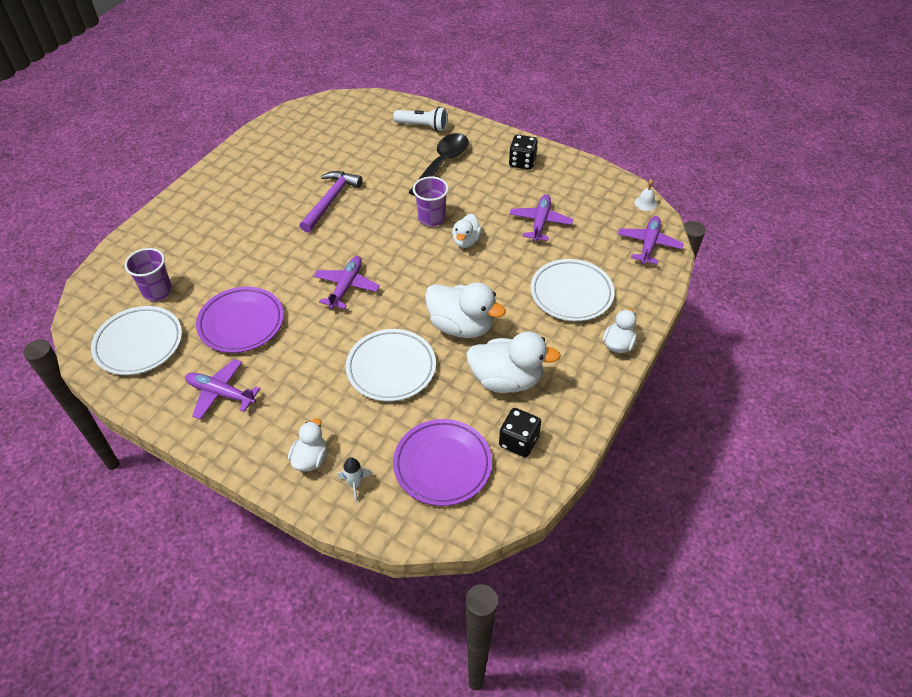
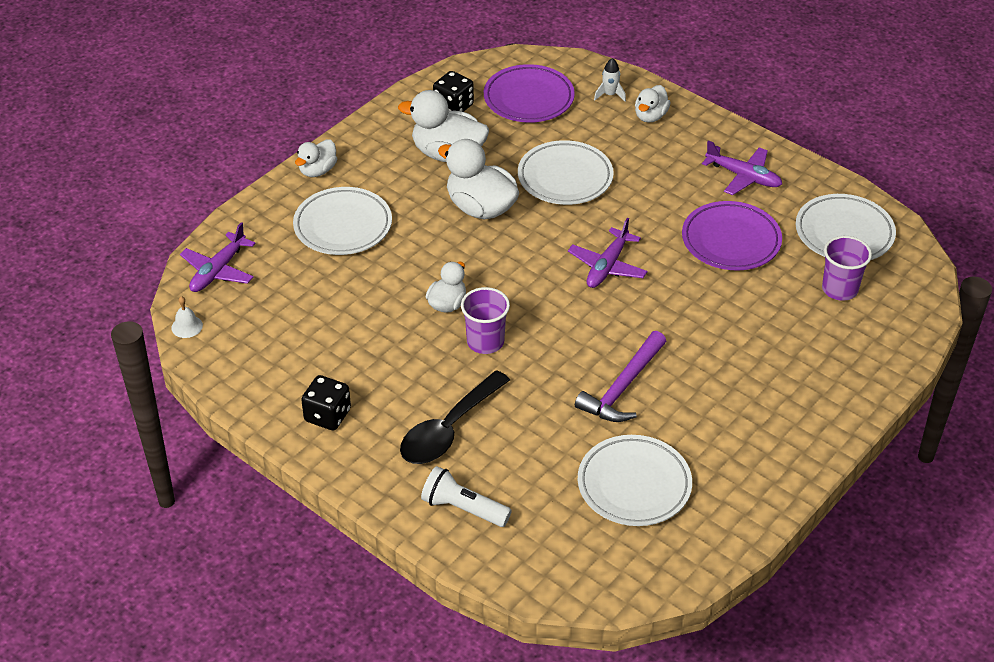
camera: 170 degrees left, 5 degrees down
(322, 148) = (634, 485): none -> white plate
(540, 222) = (341, 317): purple plane -> none

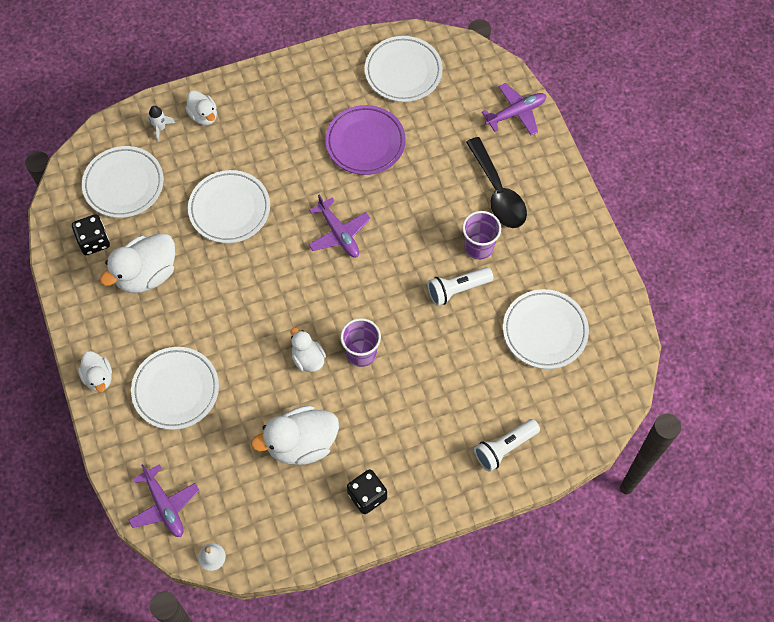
camera: 60 degrees left, 20 degrees up
(448, 429) = (429, 421): black spoon -> black spoon (498, 192)
(480, 208) = (222, 283): white duck -> white duck (301, 444)
(528, 99) = (124, 184): purple plate -> white plate
(622, 387) = (457, 289): purple hammer -> white flashlight
(743, 176) = (308, 96): purple plane -> purple plane (516, 113)
(839, 289) = (451, 107): purple cup -> purple cup (478, 247)

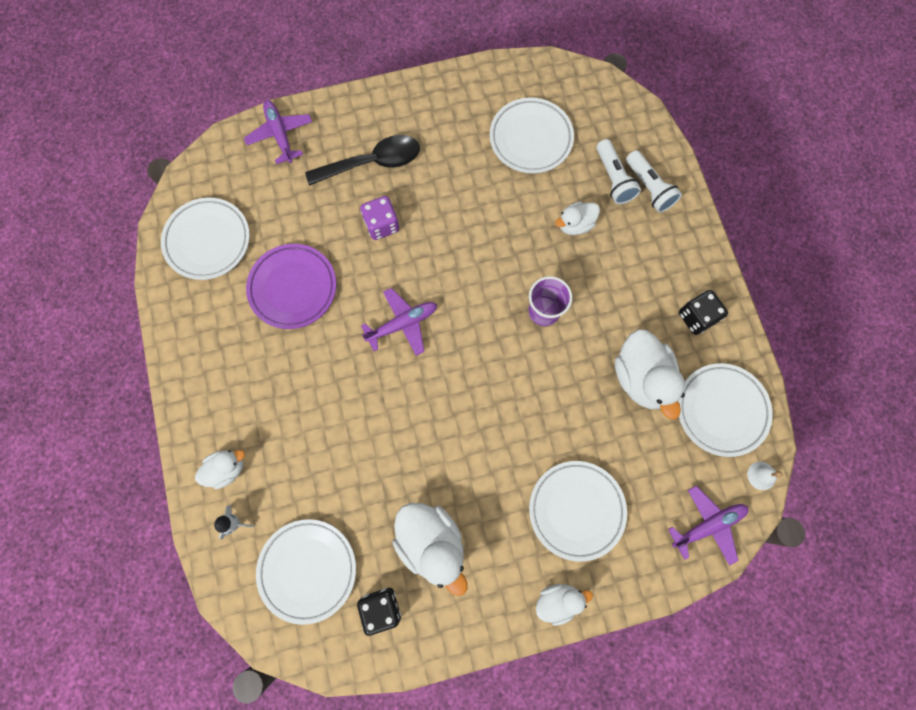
camera: 85 degrees left, 10 degrees up
(229, 209) = (357, 442): white plate -> white plate (721, 410)
(308, 359) = (547, 365): white duck -> white duck (575, 224)
(434, 207) = (382, 225): none -> purple dice
(457, 289) = (479, 212): white flashlight -> white flashlight (613, 178)
(478, 247) = (433, 187): purple cup -> none

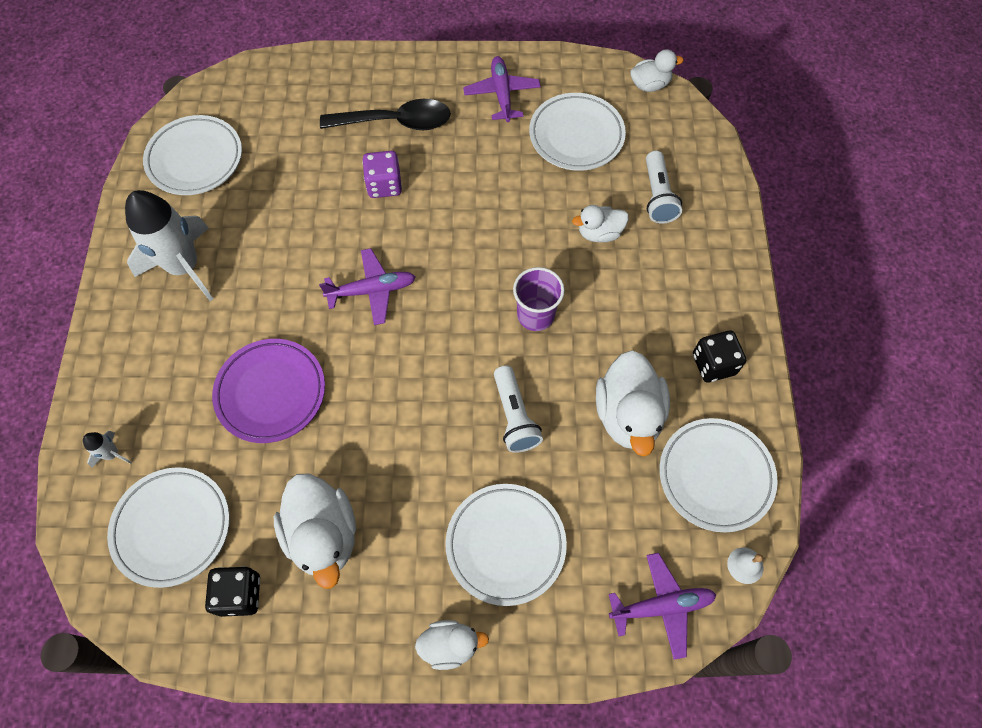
camera: 15 degrees right, 10 degrees down
(227, 469) = (125, 394): white duck -> white duck (650, 85)
(235, 343) = (184, 267): none -> white rocket
(280, 135) = (308, 75): purple plane -> purple plane (502, 94)
(293, 288) = (266, 226): purple plate -> purple plate (271, 392)
(649, 187) = (696, 214): white flashlight -> white flashlight (514, 416)

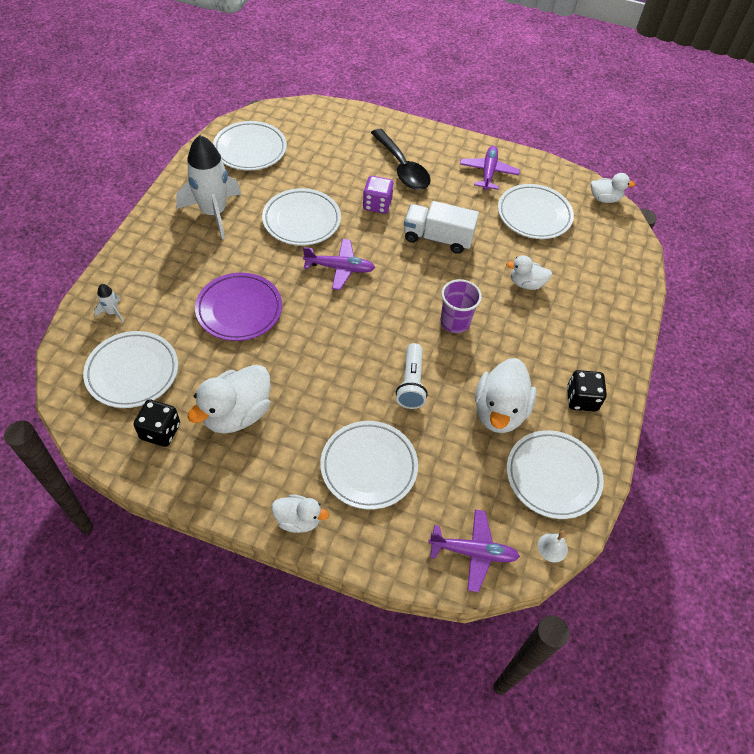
camera: 15 degrees right, 10 degrees down
(300, 240) = (301, 220): none -> white plate
(323, 535) = (236, 414): white duck -> white duck turned 45 degrees clockwise
(396, 122) = (402, 168): black spoon -> black spoon turned 45 degrees clockwise
(474, 207) = (437, 238): none -> white truck
(657, 196) = (581, 273): white flashlight -> none

